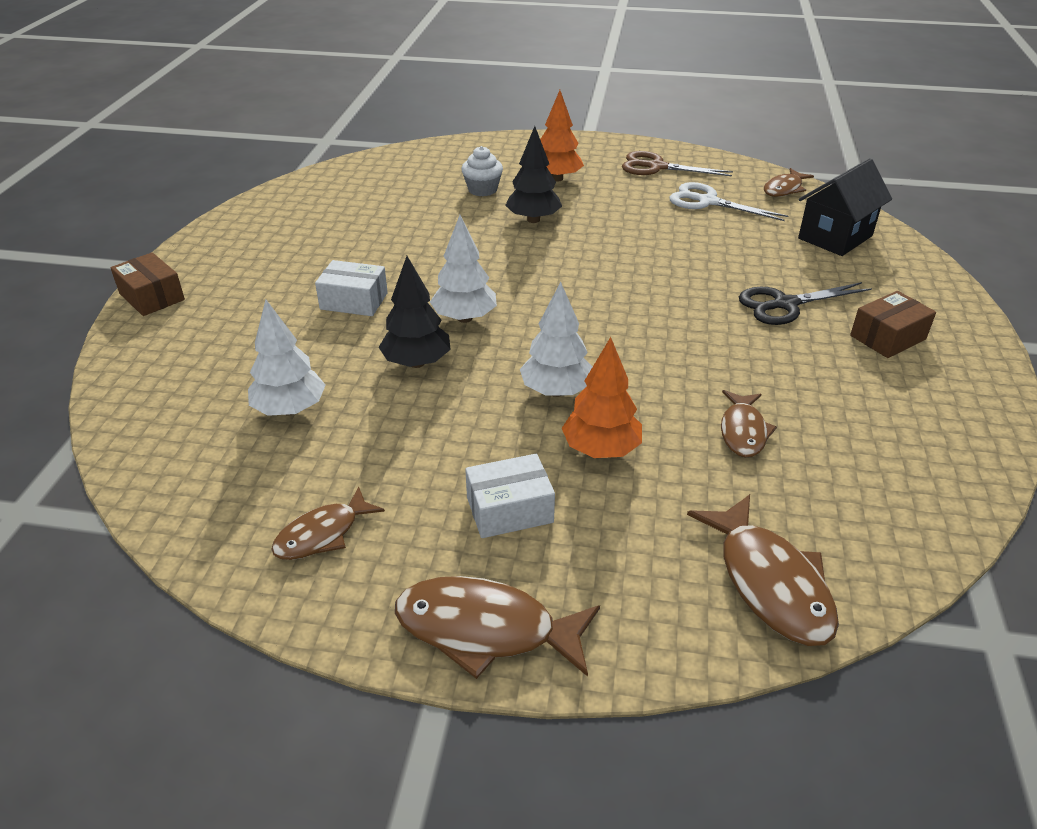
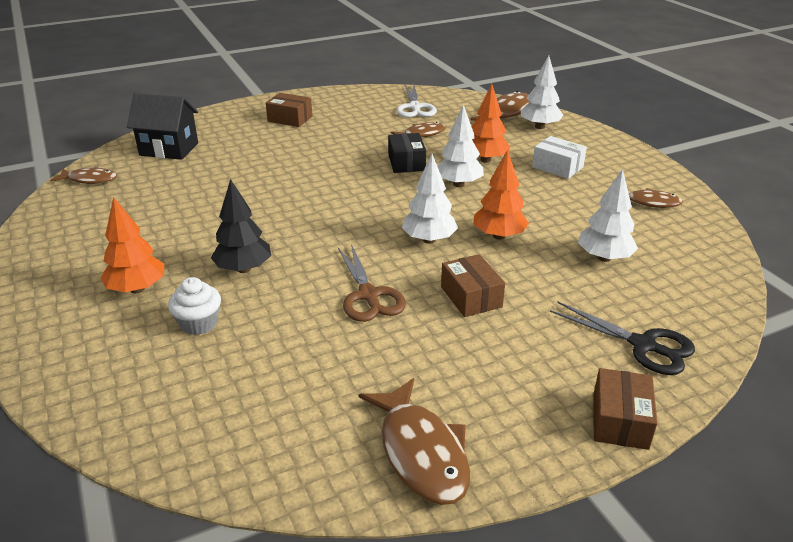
camera: 125 degrees left, 5 degrees down
(354, 301) = (471, 297): white box -> brown box
(417, 362) = (498, 236): black tree -> orange tree
(485, 630) = (619, 151): brown fish -> brown fish (421, 452)
(656, 377) = (406, 163): none -> black box
(657, 167) = (71, 244): brown scissors -> brown scissors (368, 295)
(672, 589) = (539, 127): none -> white tree
(708, 202) = (140, 203): white scissors -> white scissors (415, 107)
(785, 304) = (283, 147): black scissors -> black scissors (643, 345)

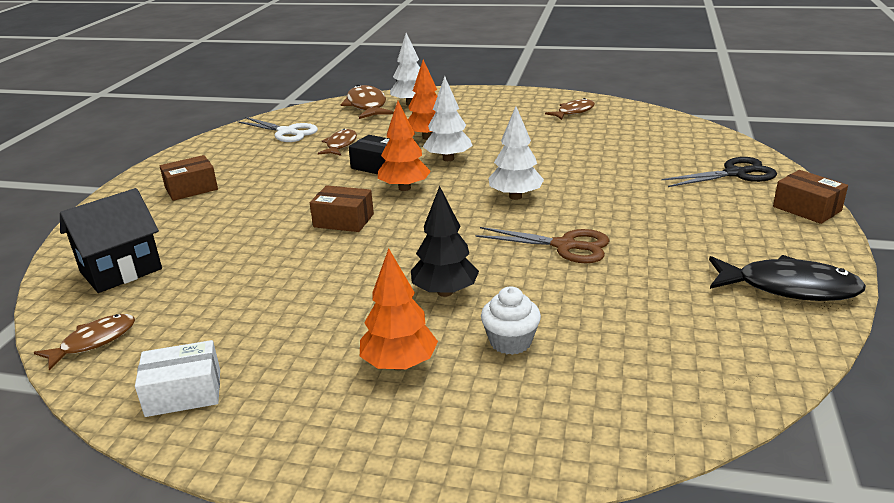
camera: 50 degrees left, 5 degrees down
(421, 452) = (789, 287): brown fish -> black fish
(471, 297) = (616, 207): brown box -> brown box (343, 220)
(498, 236) = (547, 170): orange tree -> orange tree (404, 188)
(557, 167) = (481, 119): white box -> white box (183, 393)
(604, 258) = (622, 148): white tree -> none

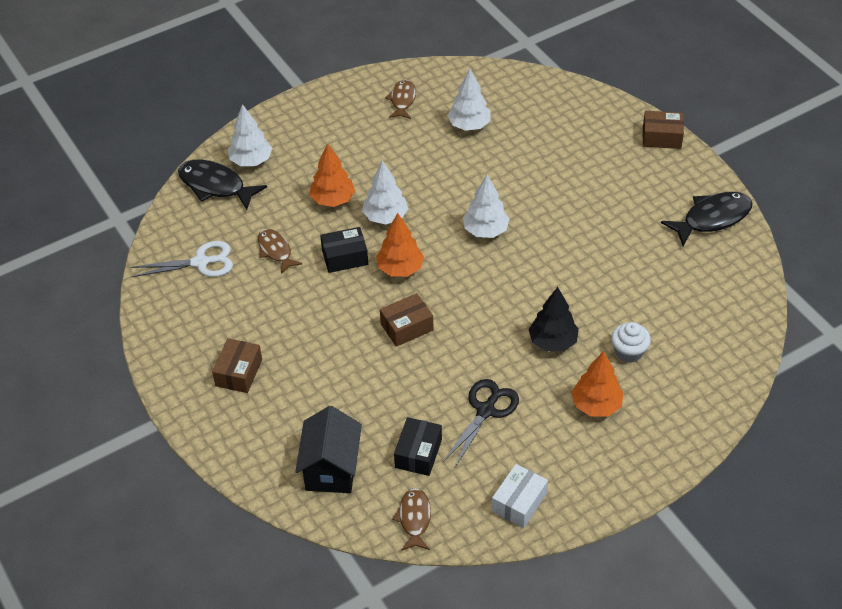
camera: 45 degrees left, 20 degrees up
(190, 300) = (418, 453): none -> black box
(367, 106) = (215, 186): brown fish -> black fish
(565, 246) = (570, 259): brown scissors -> none
(607, 139) = (469, 125): none -> white tree
(735, 174) = (591, 121): black scissors -> black scissors (486, 410)

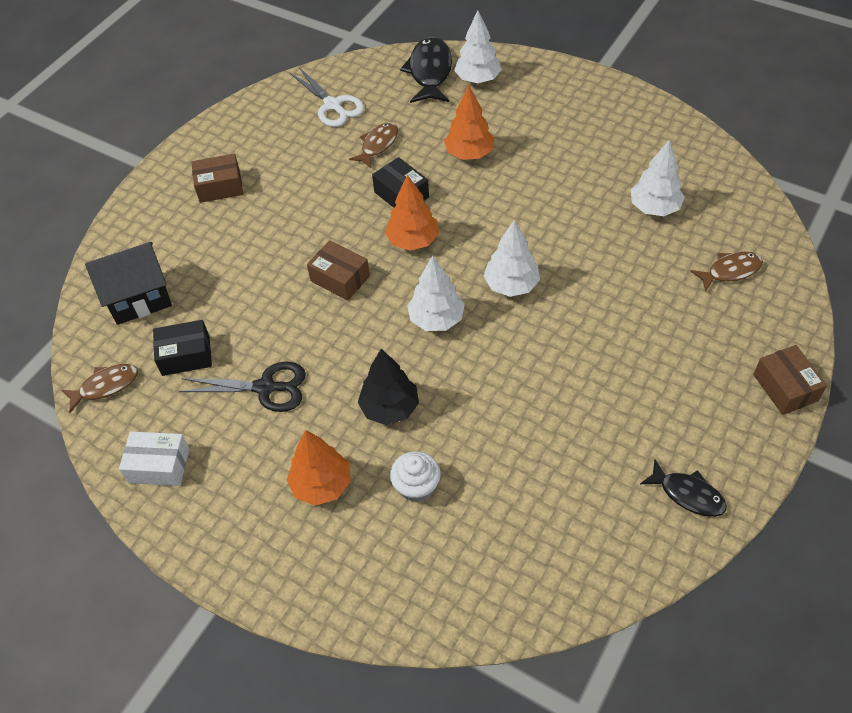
camera: 65 degrees right, 5 degrees up
(385, 217) = (474, 200): white tree -> white tree (436, 319)
(402, 100) = (646, 142): brown fish -> brown fish (730, 271)
(712, 218) = (688, 494): black fish -> black fish, size x0.63

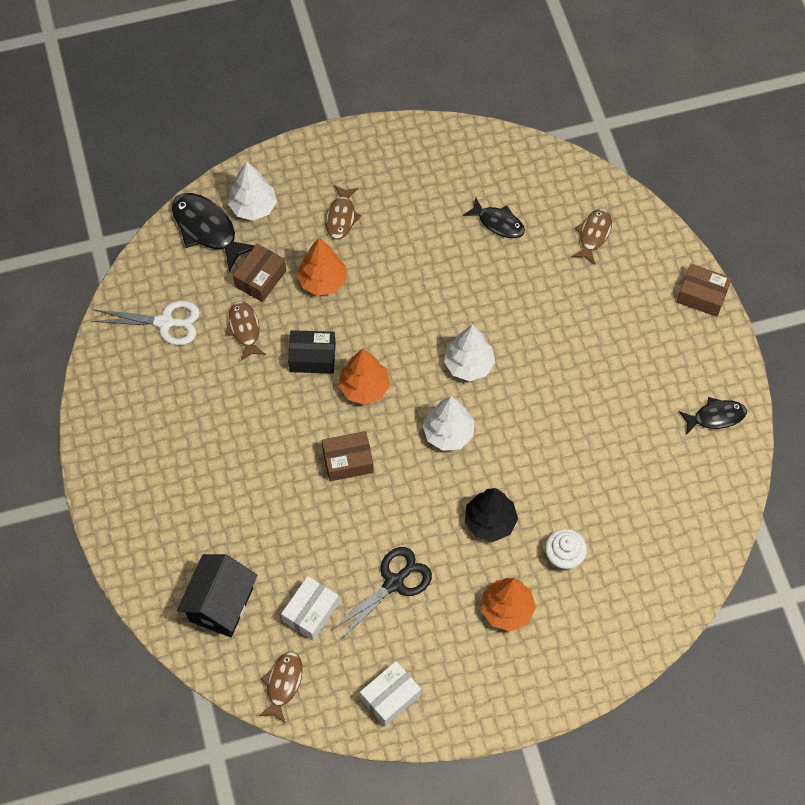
camera: 50 degrees left, 10 degrees up
(186, 355) = (311, 612): black box -> white box
(220, 187) = (164, 467): brown box -> brown box (260, 278)
(533, 124) = (341, 217): none -> brown fish
(654, 208) = (498, 223): white tree -> black fish

